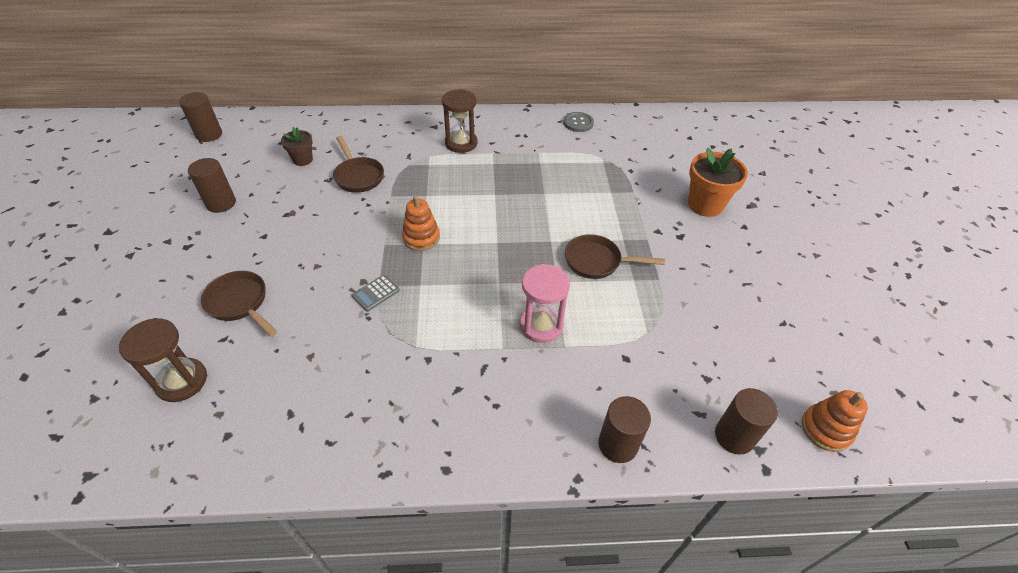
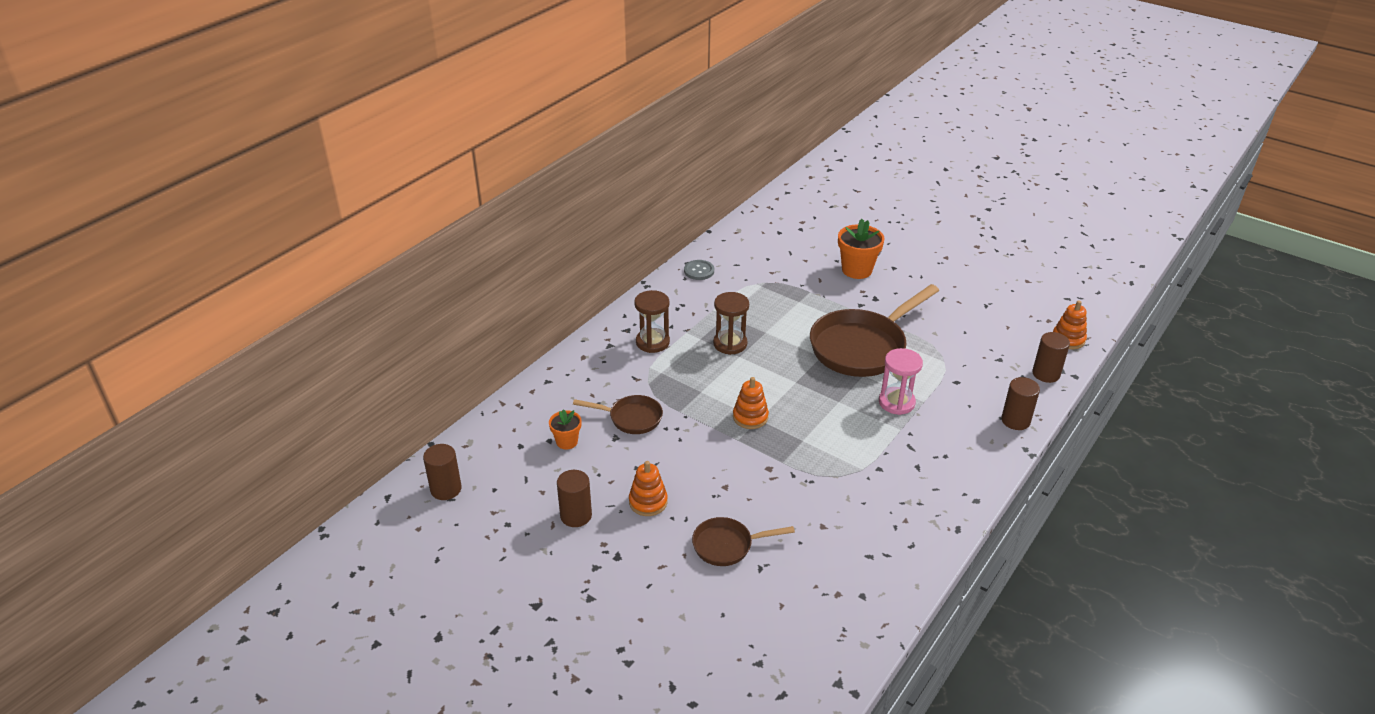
camera: 50 degrees left, 10 degrees down
(182, 381) = (786, 605): brown hourglass -> brown hourglass (730, 344)
(264, 232) = (648, 502): none -> orange stacking toy
(303, 160) = (567, 442): brown flower pot -> orange flower pot
(376, 293) = (789, 467): grey calculator -> none
(597, 261) = (862, 347): brown pan -> brown pan, size x1.96

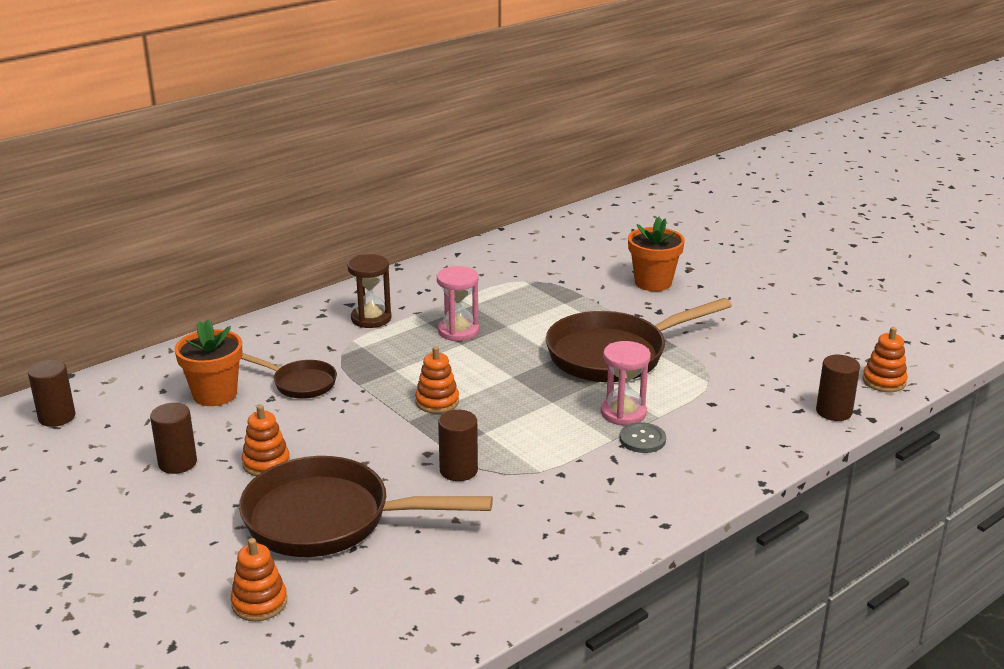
camera: 15 degrees right, 10 degrees down
(567, 442) = (215, 394): orange flower pot -> orange flower pot, size x1.71
(699, 271) = (466, 262): grey button -> grey button (642, 439)
(717, 633) = (259, 603): none -> orange stacking toy
(727, 545) = (329, 519): brown pan -> brown pan, size x1.96
(730, 344) = (458, 331): brown hourglass -> pink hourglass
(1015, 420) = (765, 452): brown cylinder -> brown cylinder (458, 470)

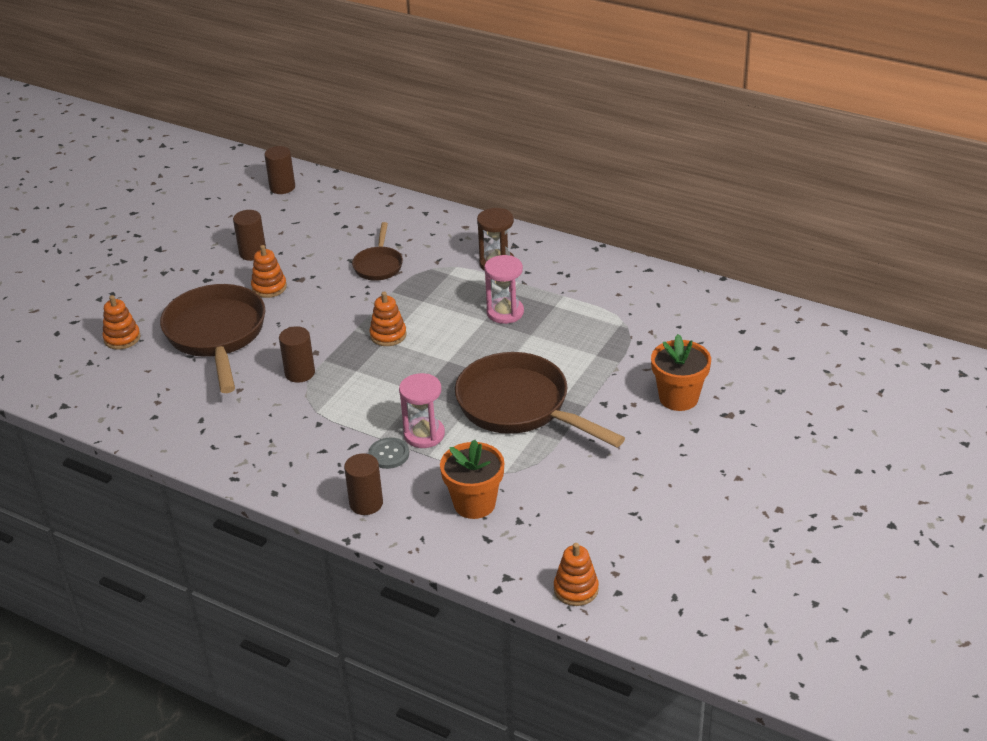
camera: 70 degrees right, 10 degrees up
(215, 394) = (343, 235): orange flower pot -> orange flower pot (474, 504)
(834, 411) = (497, 562): brown cylinder -> brown cylinder (366, 503)

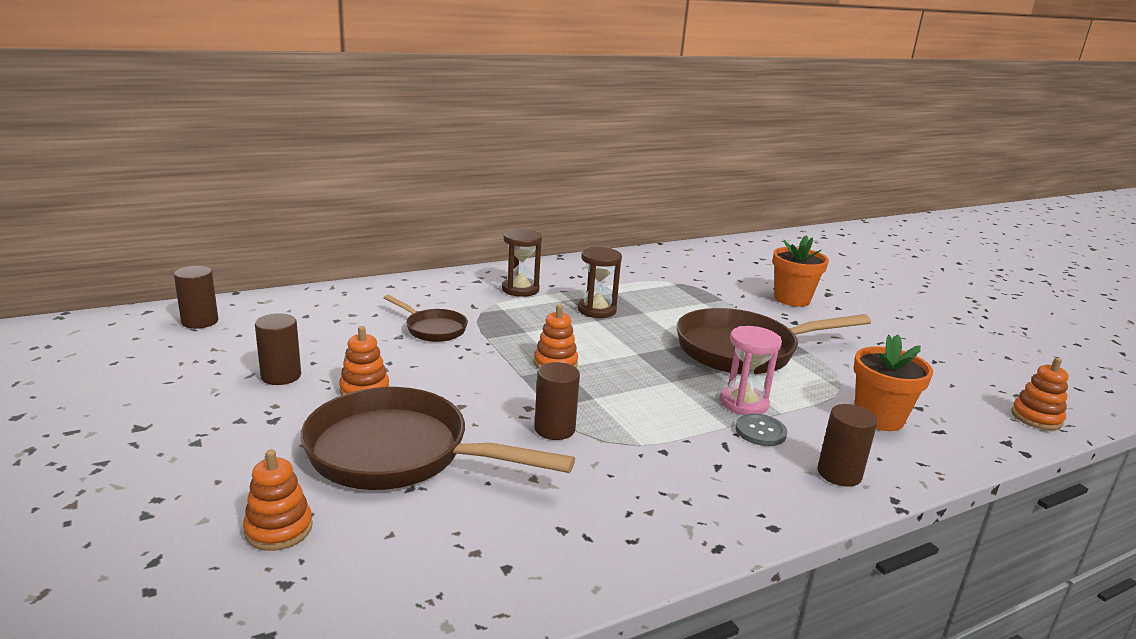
camera: 60 degrees left, 15 degrees down
(505, 312) = (596, 310): pink hourglass -> brown hourglass

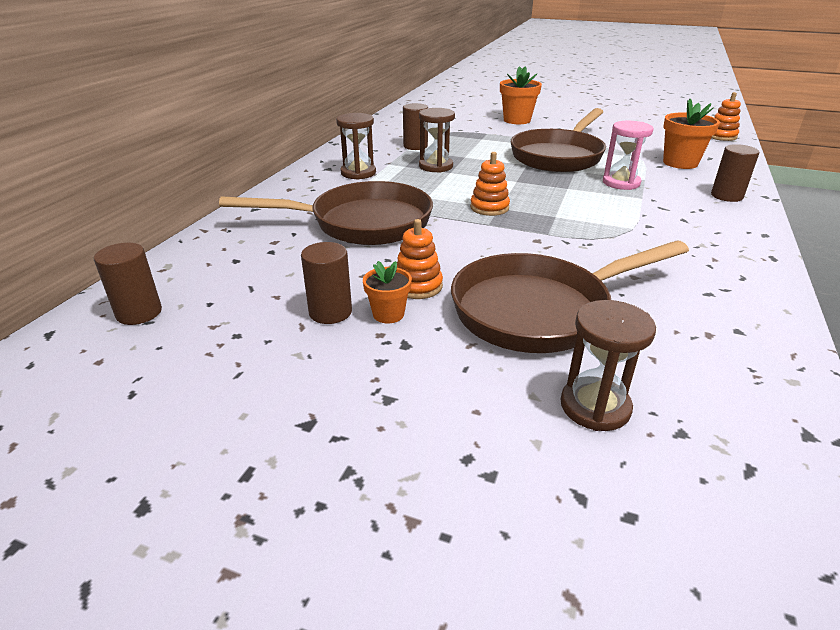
camera: 40 degrees left, 10 degrees up
(279, 529) = (595, 406): orange stacking toy -> brown hourglass
(306, 397) = (388, 314): none -> orange flower pot
(432, 329) = (362, 223): brown pan -> brown pan, size x1.96
(554, 429) = (578, 244): brown cylinder -> brown cylinder (415, 146)
(760, 431) = (659, 193): grey button -> none

